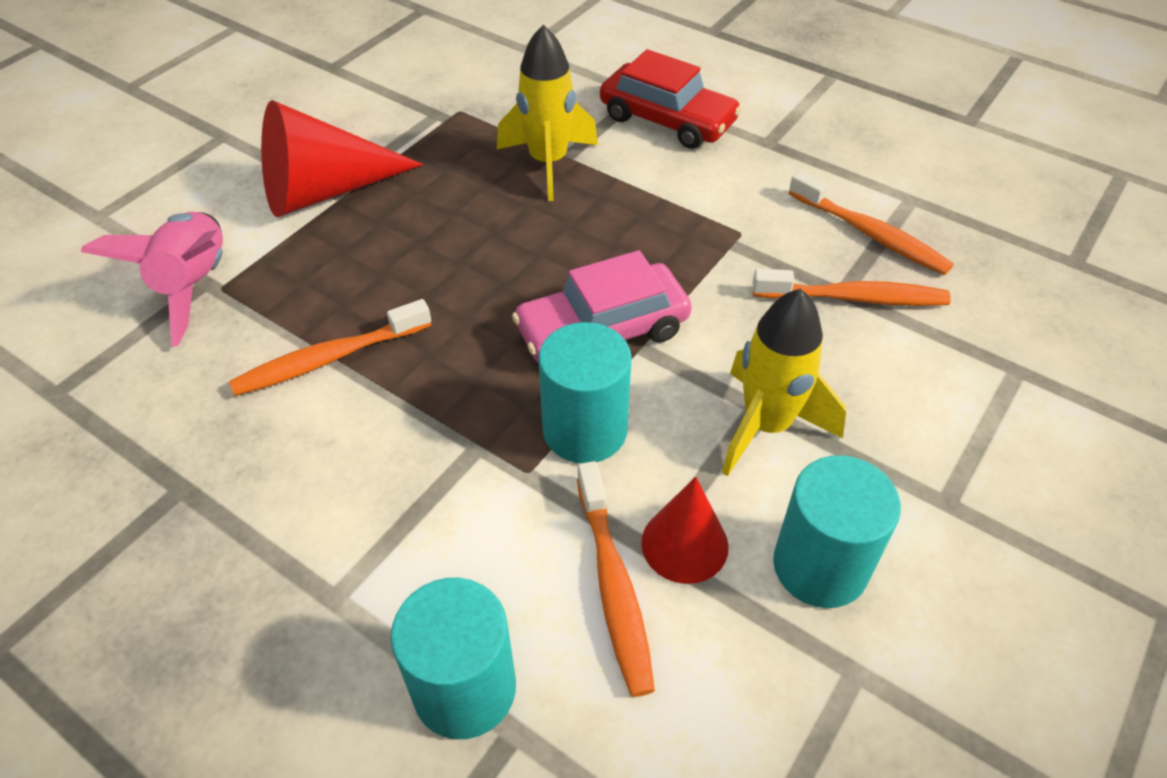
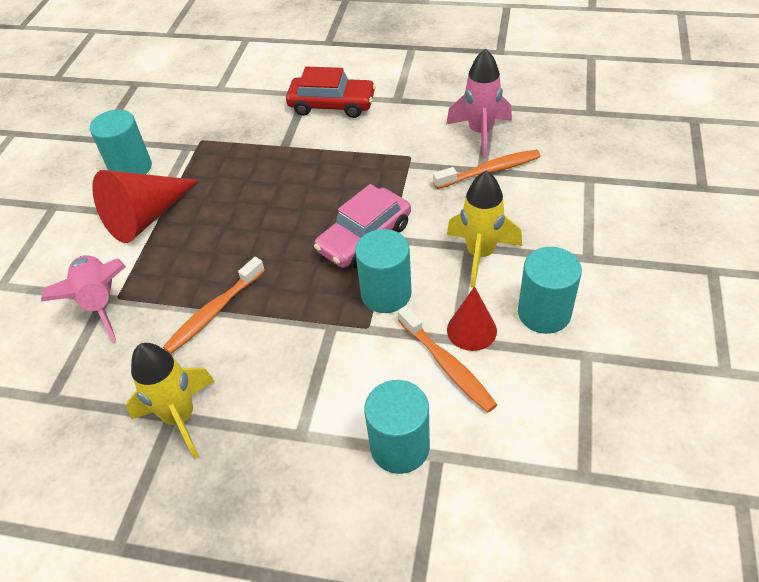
camera: 20 degrees left, 0 degrees up
(347, 118) = (131, 168): none -> turquoise cylinder
(548, 163) = (276, 154): yellow rocket -> yellow rocket (180, 417)
(871, 234) = (480, 133): orange toothbrush -> pink rocket

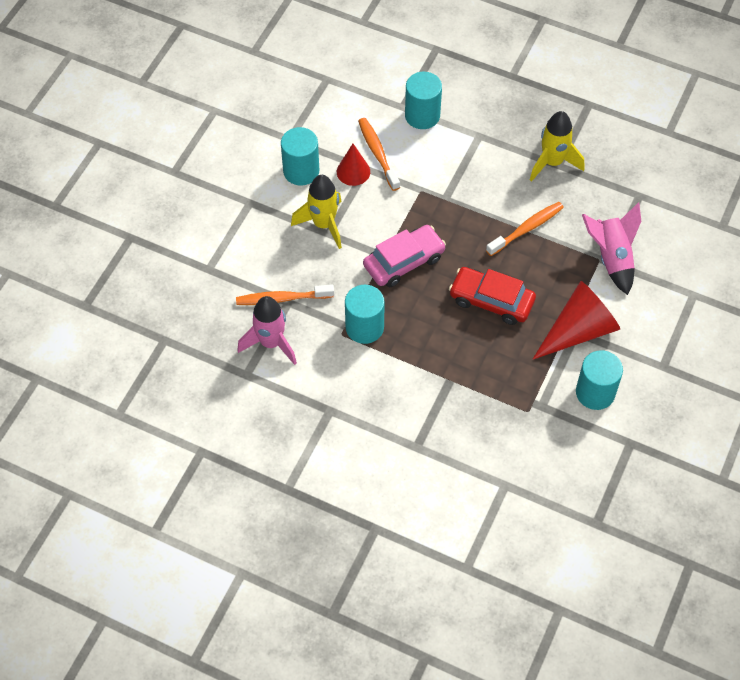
camera: 170 degrees left, 10 degrees up
(332, 105) = (394, 421): red car -> red car (491, 300)
(386, 293) = (401, 211): turquoise cylinder -> turquoise cylinder (364, 327)

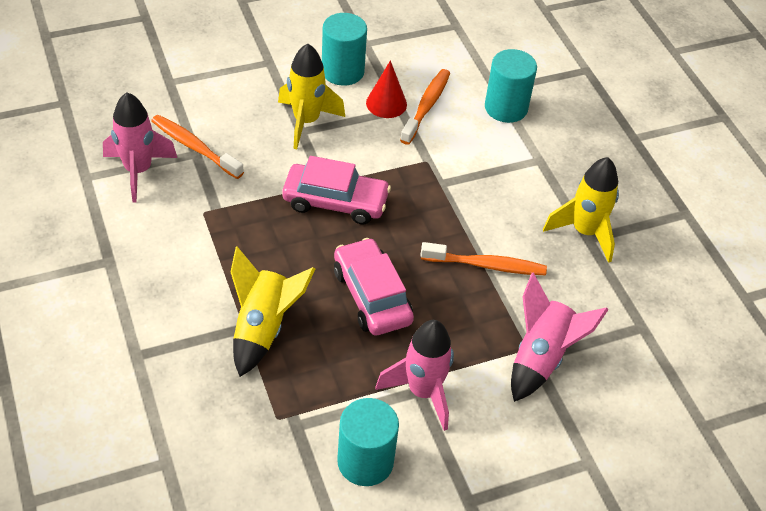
camera: 40 degrees right, 10 degrees down
(364, 327) = (230, 223): turquoise cylinder -> none
(460, 371) = (263, 328): none -> yellow rocket
(491, 300) = (372, 296): red car -> pink car
(578, 330) = (423, 392): red cone -> pink rocket

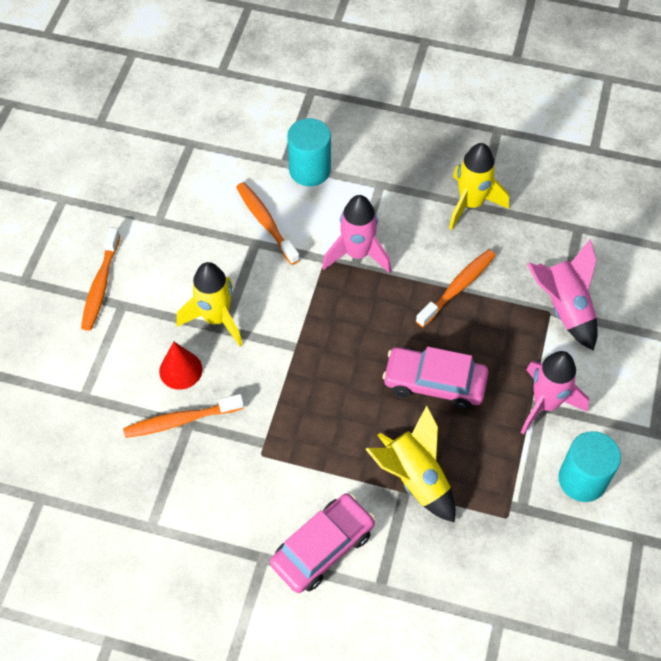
camera: 50 degrees left, 10 degrees up
(138, 171) = (176, 480): pink rocket -> pink rocket (357, 254)
(275, 41) = (100, 285): none -> orange toothbrush
(335, 202) = (321, 350): pink car -> pink car (323, 548)
(342, 71) = (178, 257): turquoise cylinder -> none
(386, 103) = (240, 248): red cone -> red cone (180, 370)

